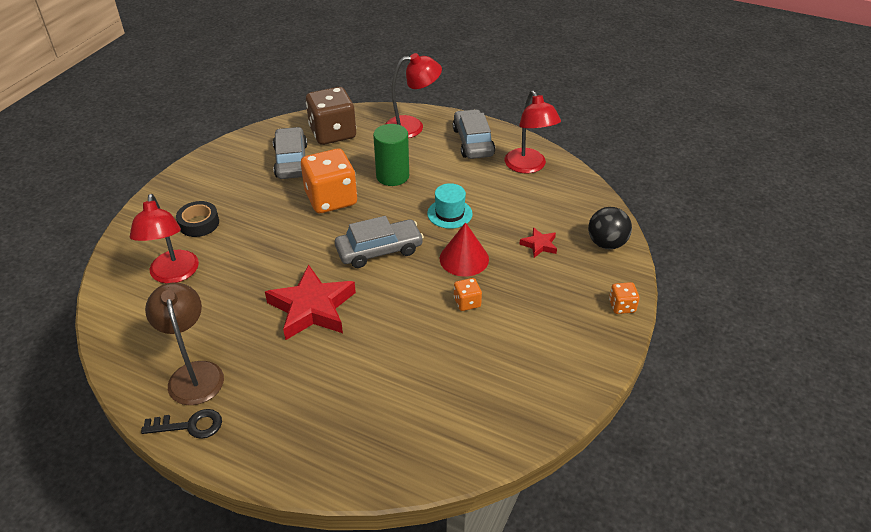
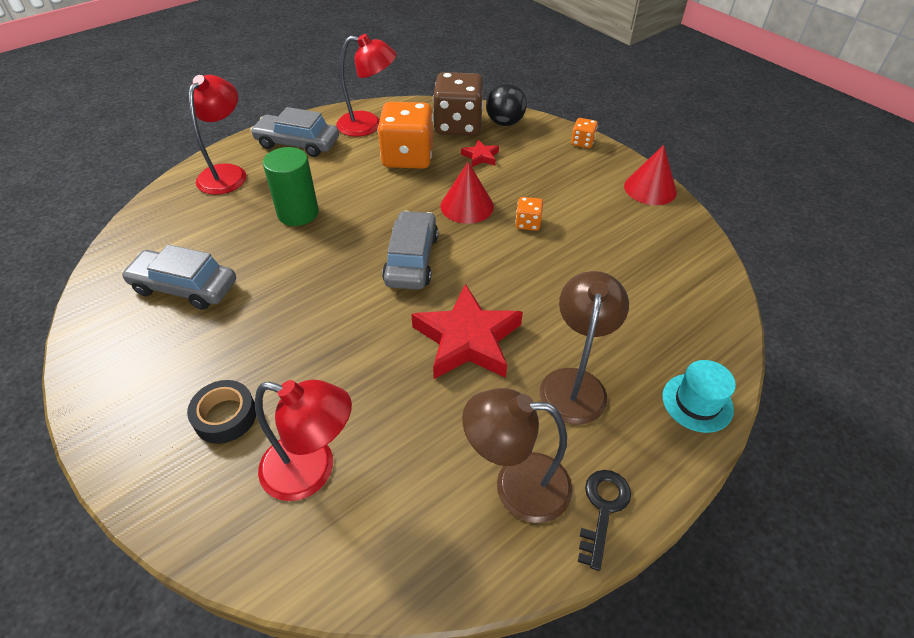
camera: 65 degrees left, 5 degrees up
(297, 381) = (574, 383): none -> brown lamp
(331, 199) = (293, 272): orange dice -> orange dice (407, 157)
(333, 133) = (169, 236): brown dice -> brown dice (458, 125)
(449, 213) = (394, 193): turquoise hat -> turquoise hat (697, 402)
(584, 376) = (650, 188): none -> red cone

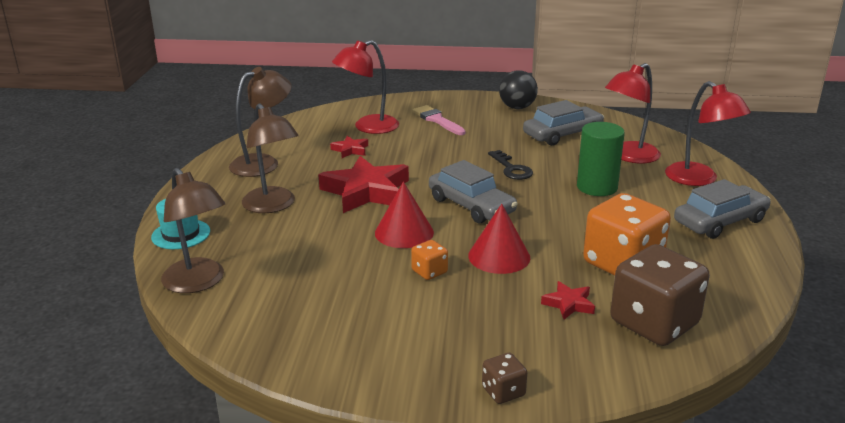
camera: 135 degrees right, 20 degrees down
(225, 416) = (437, 120): black tape -> pink brush
(368, 125) = (719, 269): red lamp -> red lamp (629, 156)
(395, 430) = (350, 150): none -> red star
(504, 123) = (622, 360): black ball -> black ball (517, 107)
(582, 142) = (503, 392): orange dice -> brown dice
(603, 509) = (209, 175): black key -> black key (511, 169)
(650, 188) = (357, 376): red cone -> red cone (404, 232)
(710, 322) = (198, 283): none -> brown lamp

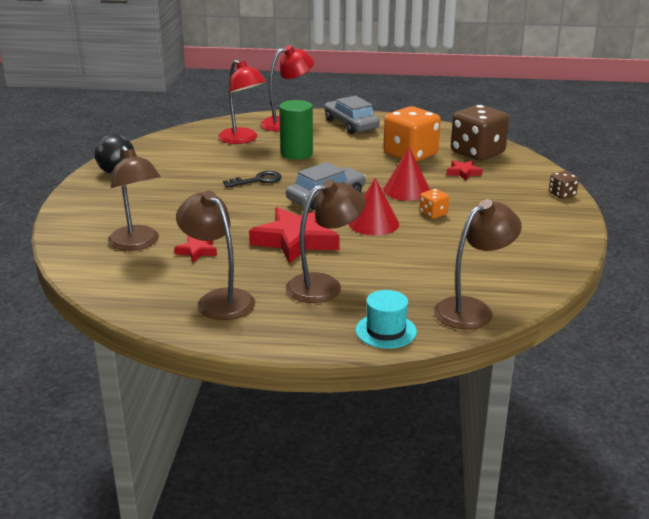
camera: 90 degrees left, 0 degrees up
(368, 127) = (137, 244): red lamp -> brown lamp
(437, 120) = (133, 209): pink brush -> none
(562, 134) = (190, 158): grey car -> none

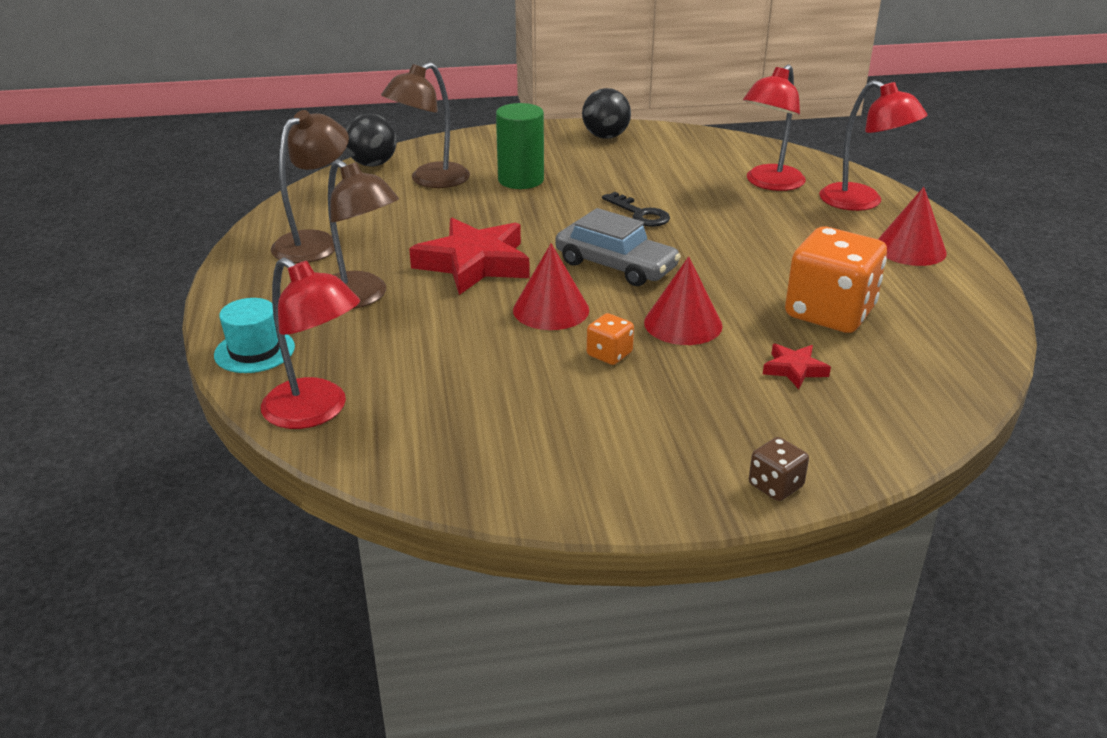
camera: 75 degrees right, 5 degrees up
(78, 265) = (373, 164): none -> black ball
(197, 251) = (423, 212): red star -> none
(296, 153) = (752, 225): green cylinder -> green cylinder (521, 180)
(351, 124) = (910, 249): grey car -> red cone
(472, 309) = (316, 411): brown lamp -> red lamp
(477, 153) = (900, 377): brown dice -> none

